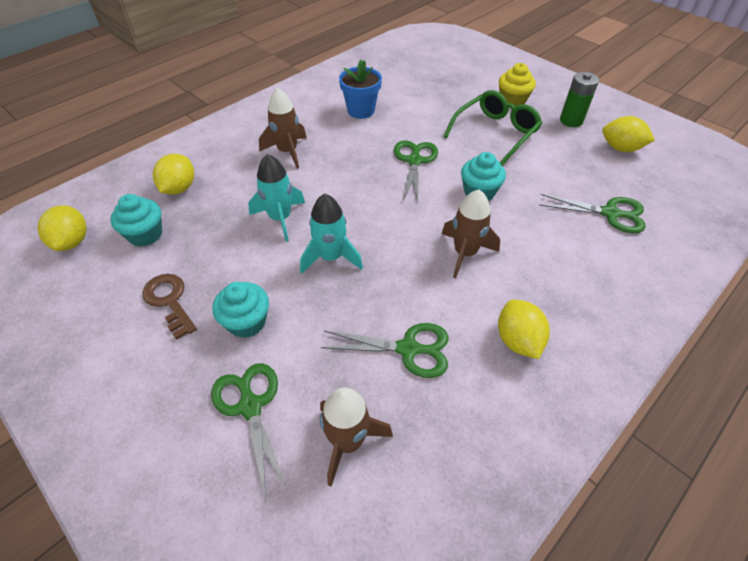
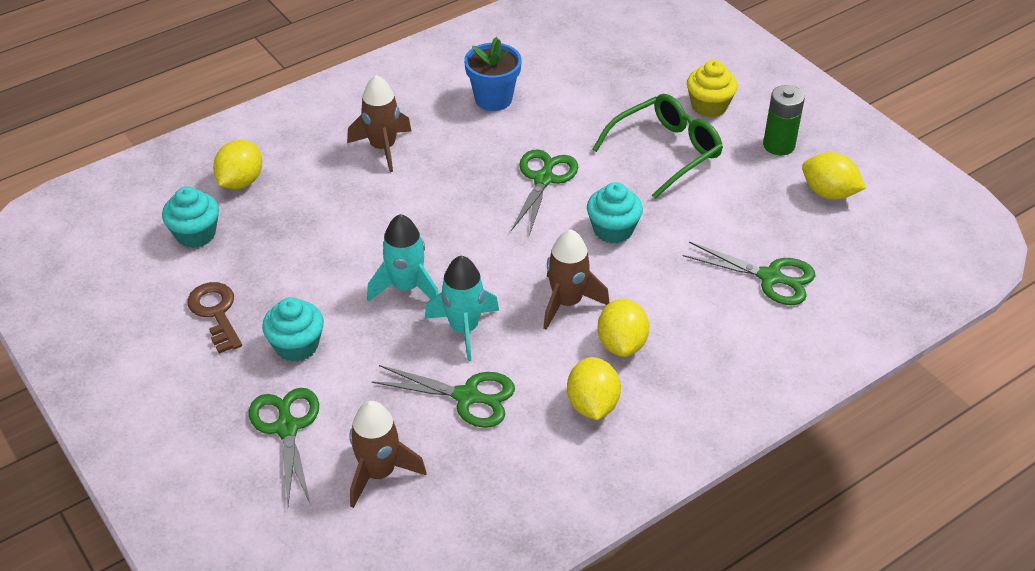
camera: 10 degrees right, 5 degrees down
(72, 242) = (112, 232): yellow lemon -> yellow lemon (621, 344)
(280, 218) = (356, 234): turquoise rocket -> turquoise rocket (464, 329)

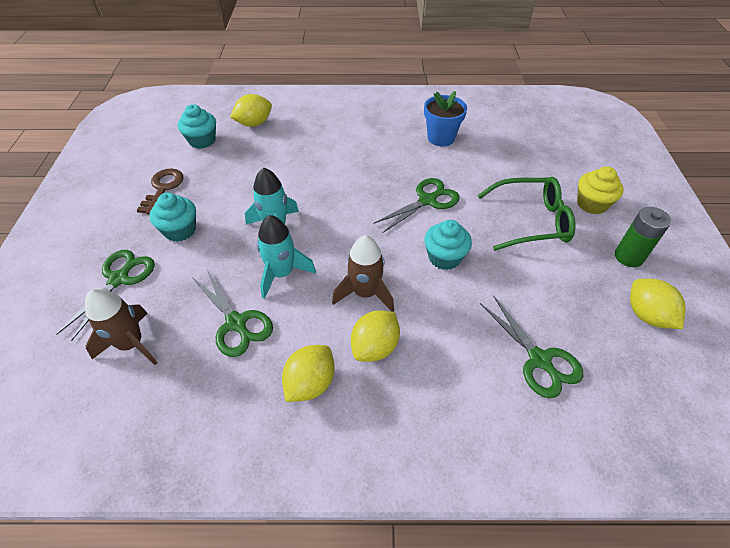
camera: 35 degrees right, 5 degrees up
(383, 148) = (347, 138): brown rocket -> none

